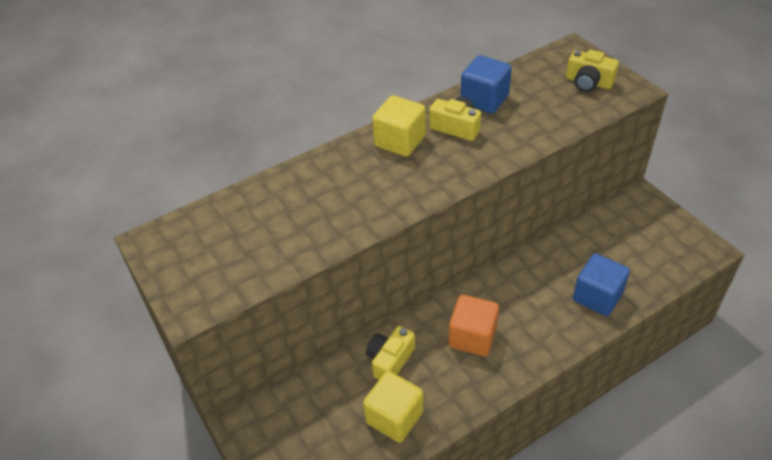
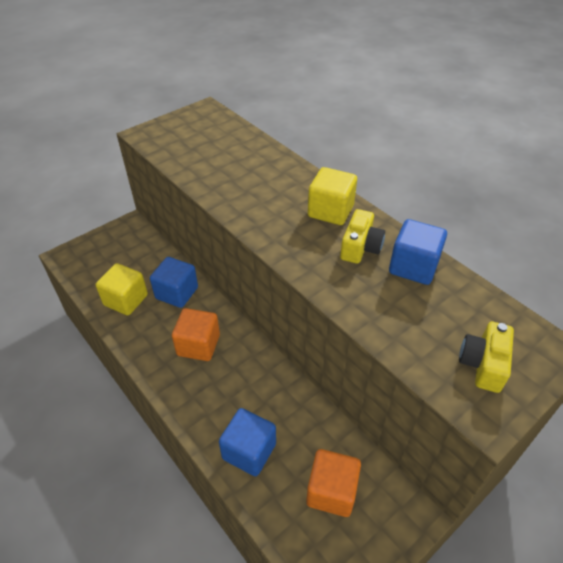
camera: 80 degrees right, 0 degrees up
(390, 360) = (177, 293): yellow camera -> blue cube
(629, 243) = (331, 491): none -> orange cube

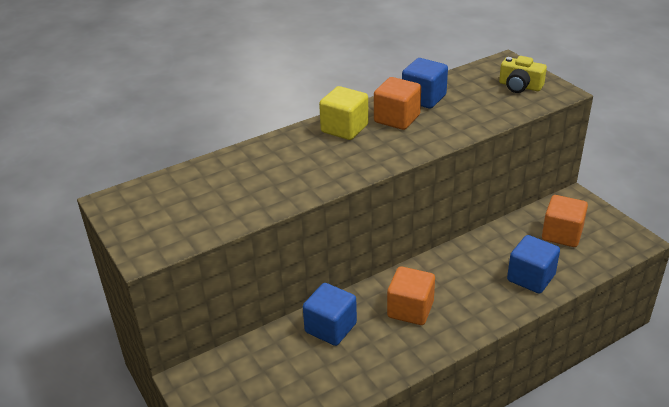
camera: 80 degrees left, 10 degrees down
(126, 300) = (333, 375): yellow cube -> none
(360, 247) = (397, 119): yellow camera -> orange cube

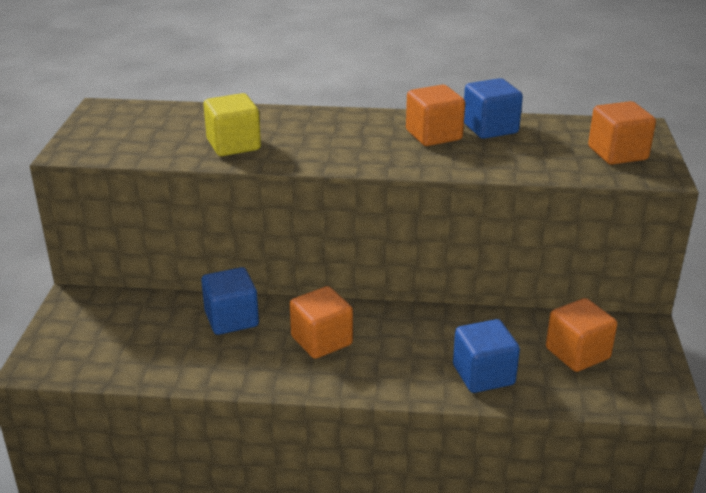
camera: 35 degrees right, 5 degrees down
(344, 128) = (370, 125): yellow cube -> yellow cube (233, 145)
(520, 86) = (617, 153): yellow camera -> orange cube

